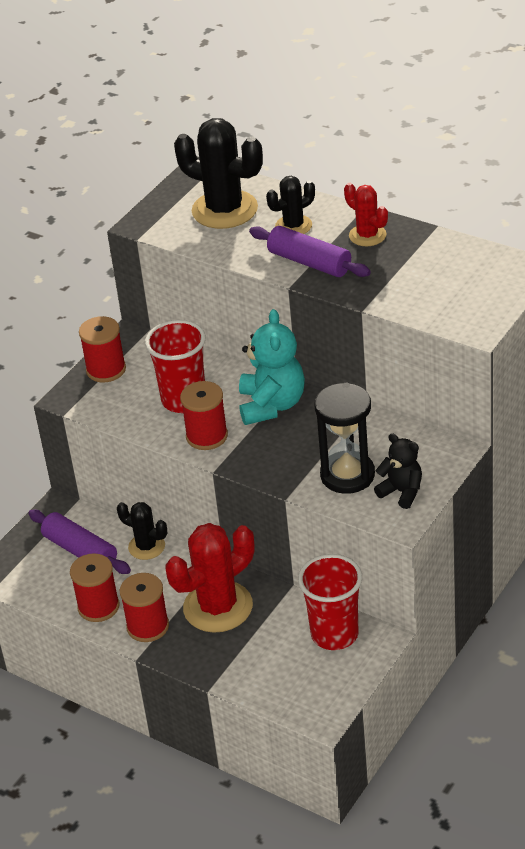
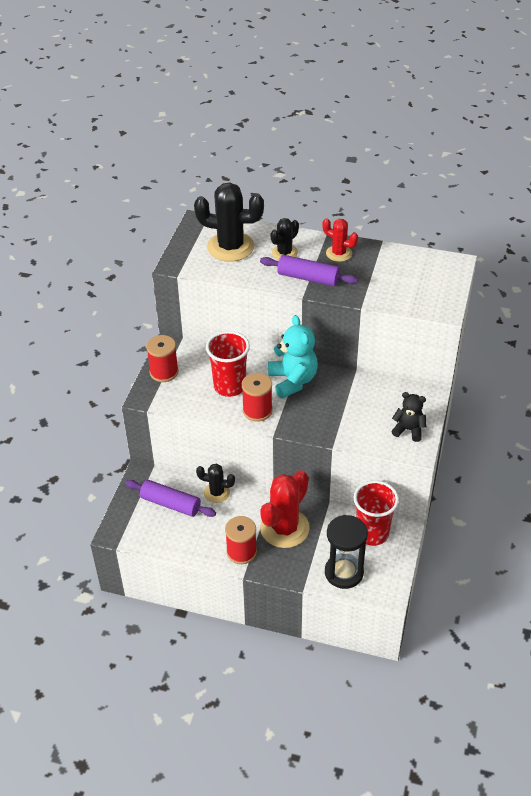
camera: 20 degrees left, 5 degrees up
(98, 607) = (200, 543): red spool -> none
(347, 475) = (367, 424): black hourglass -> black hourglass (344, 572)

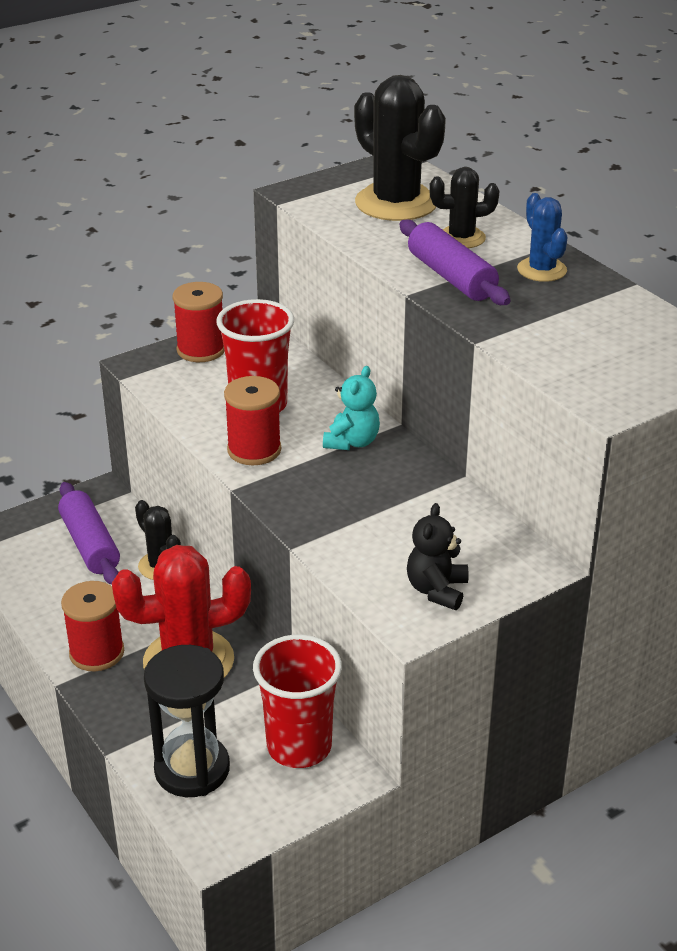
camera: 40 degrees right, 10 degrees down
(292, 381) = (352, 442): turquoise teddy bear -> turquoise teddy bear, size x0.61
(339, 253) = (541, 270): red cactus -> blue cactus
(408, 430) = (437, 590): black teddy bear -> black teddy bear turned 135 degrees counterclockwise

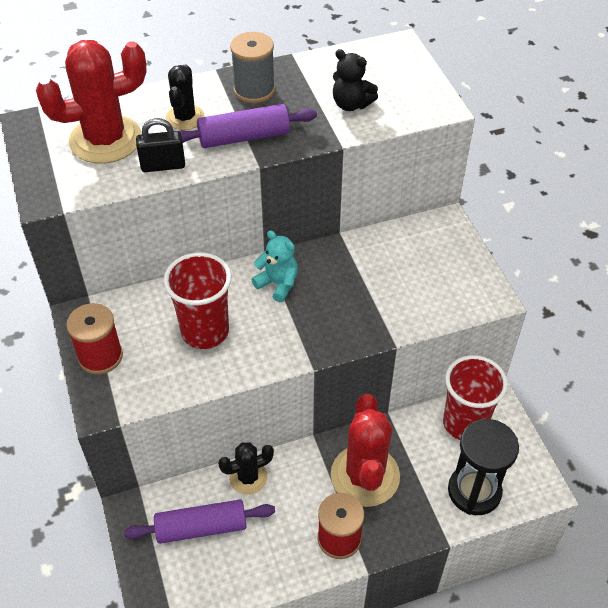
camera: 75 degrees left, 15 degrees up
(254, 450) = (266, 345): red spool -> none
(374, 240) = (163, 166): none -> black padlock
(396, 203) = (105, 140): black cactus -> red cactus
(437, 590) = (460, 277): black teddy bear -> black teddy bear (351, 104)
(541, 270) = (254, 90): blue cactus -> grey spool

